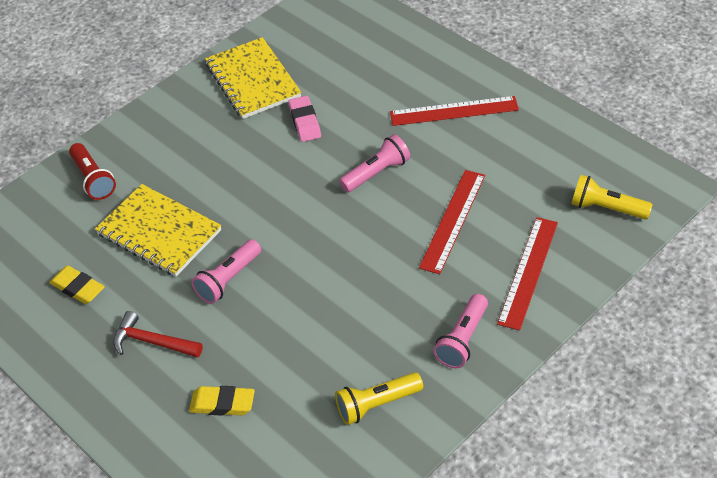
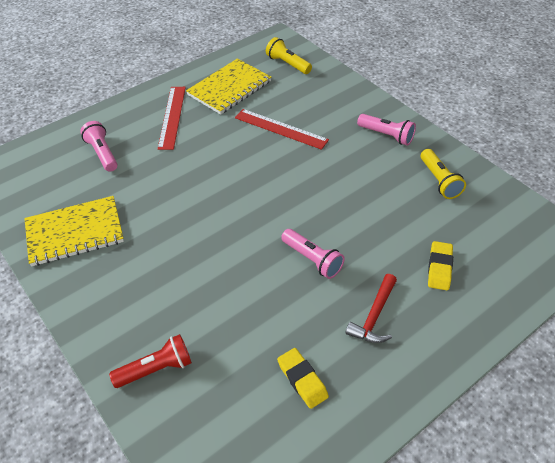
camera: 85 degrees left, 0 degrees up
(78, 288) = (302, 380): yellow eraser -> yellow eraser turned 75 degrees counterclockwise
(159, 232) = (246, 310): yellow notebook -> yellow notebook (229, 88)
(305, 122) = (146, 200): pink eraser -> none
(377, 173) = (221, 162): pink flashlight -> pink flashlight (102, 153)
(528, 272) = (334, 101): red ruler -> none
(606, 208) = (287, 64): yellow flashlight -> yellow flashlight turned 105 degrees clockwise

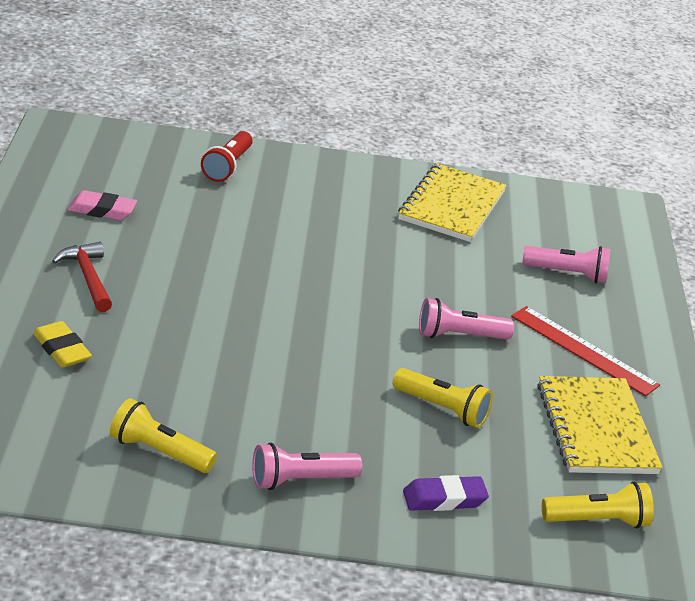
camera: 125 degrees right, 15 degrees down
(280, 129) = (442, 409): red ruler -> yellow flashlight
(302, 380) = (102, 210): yellow eraser -> pink eraser
(312, 260) = (204, 292): pink flashlight -> pink flashlight (459, 336)
(335, 99) = (444, 499): none -> purple eraser

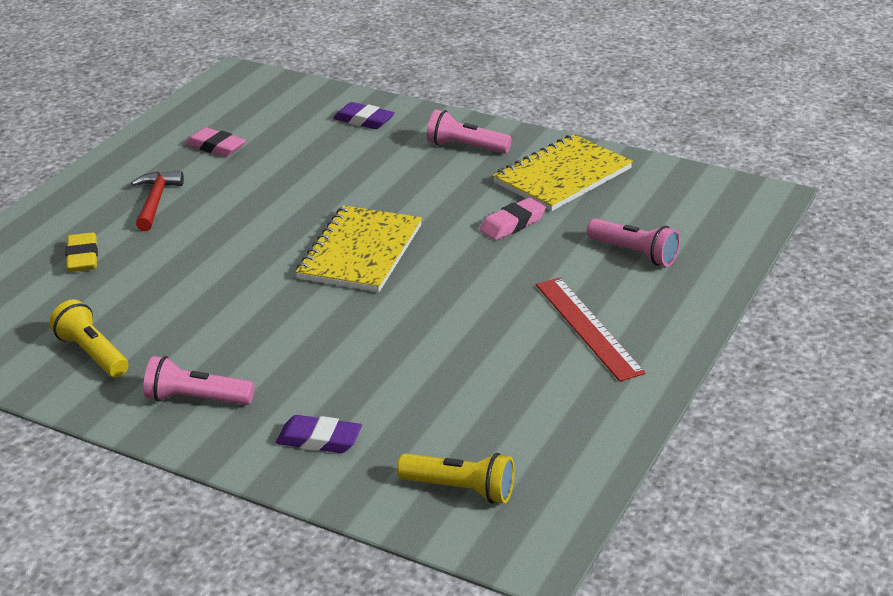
camera: 30 degrees right, 0 degrees up
(227, 167) = (364, 120): red flashlight -> purple eraser
(442, 409) = (388, 359): yellow flashlight -> none
(445, 259) = (512, 224): none -> pink eraser
(459, 336) = (464, 296): pink flashlight -> pink flashlight (465, 147)
(596, 428) = (536, 403): yellow notebook -> yellow notebook (360, 252)

